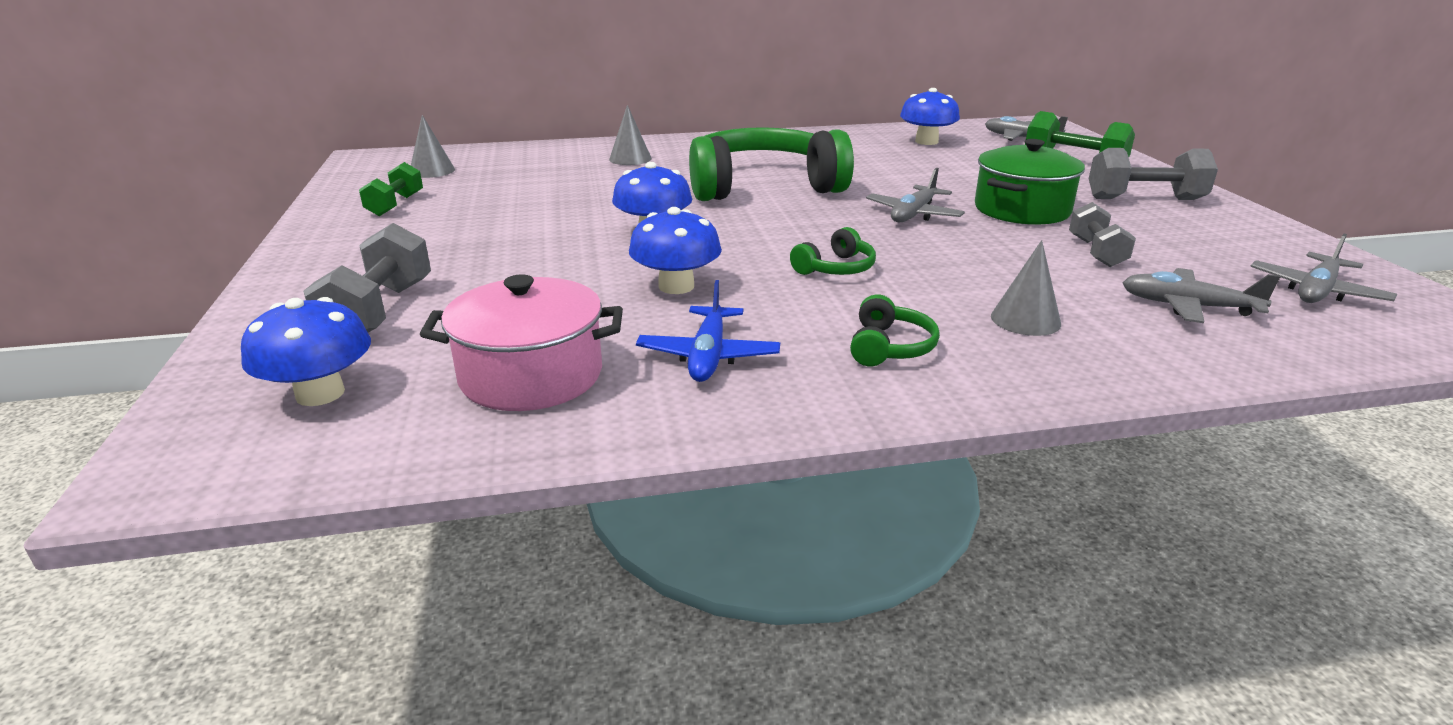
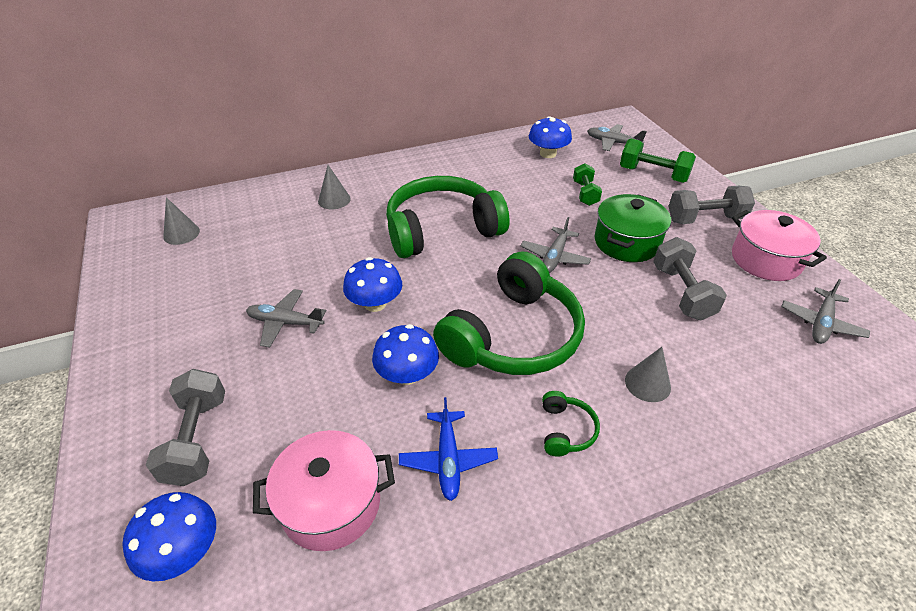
camera: 10 degrees left, 15 degrees up
(395, 205) = (166, 288): green dumbbell -> green dumbbell (585, 193)
(836, 268) = (513, 336): green headphones -> green headphones, size x2.47
(1096, 252) = (682, 292): grey dumbbell -> grey dumbbell, size x1.51
(1188, 306) = (746, 353): grey plane -> grey plane (285, 322)
(1234, 235) = (766, 260): none -> pink pot

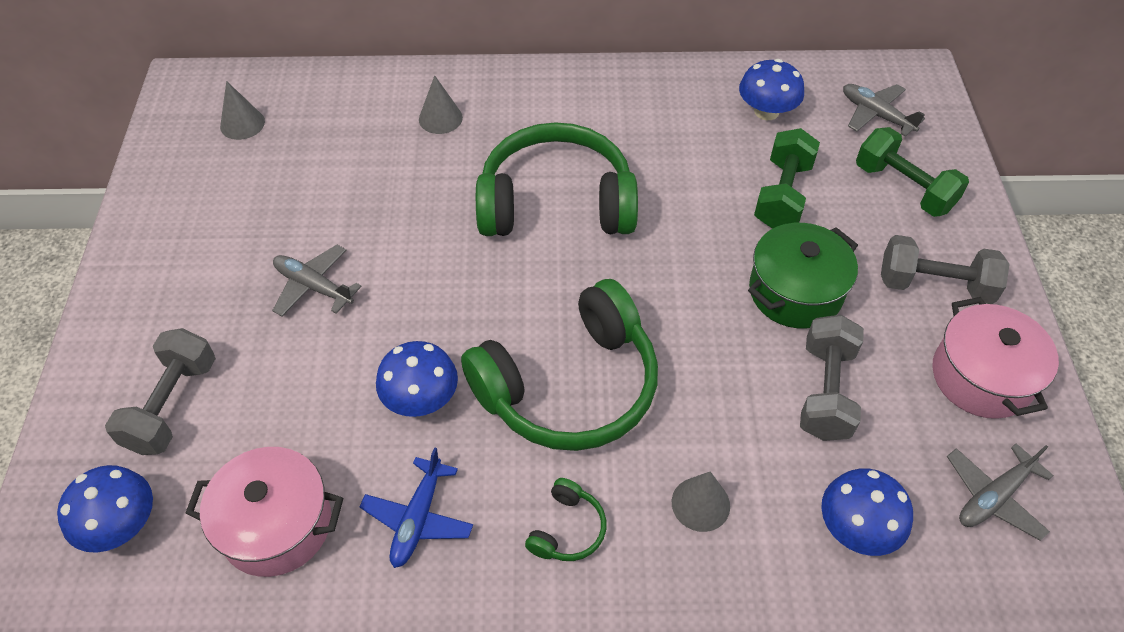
camera: 20 degrees right, 10 degrees up
(375, 303) = (425, 290): blue mushroom -> blue mushroom (856, 528)
(554, 257) = (683, 287): grey plane -> none
(585, 193) = (782, 195): green dumbbell -> green dumbbell, size x1.51

